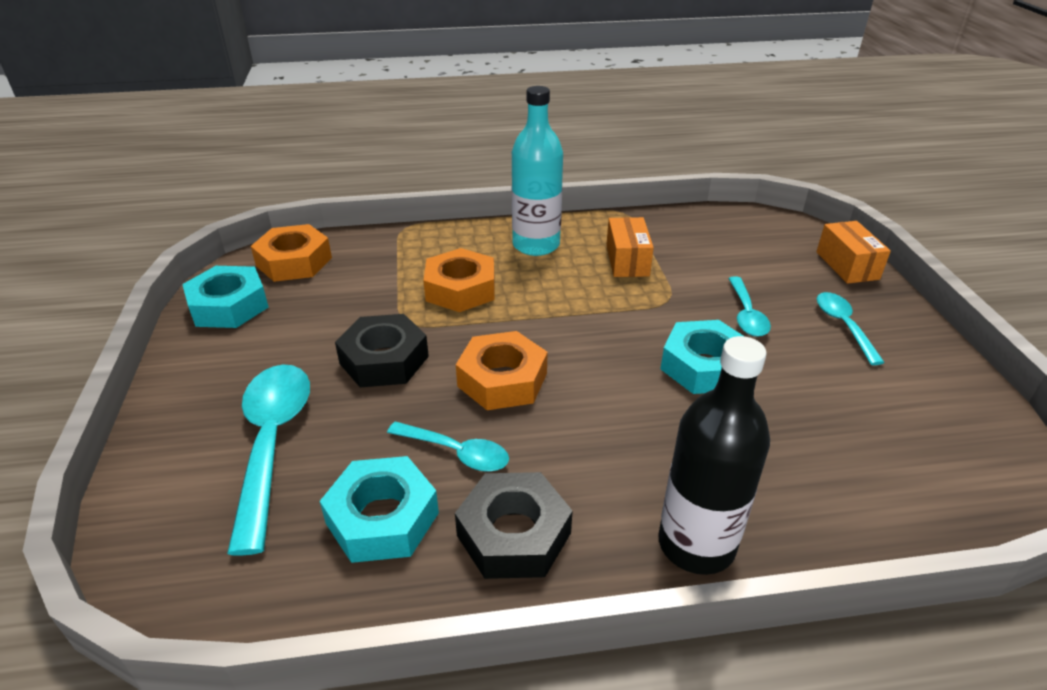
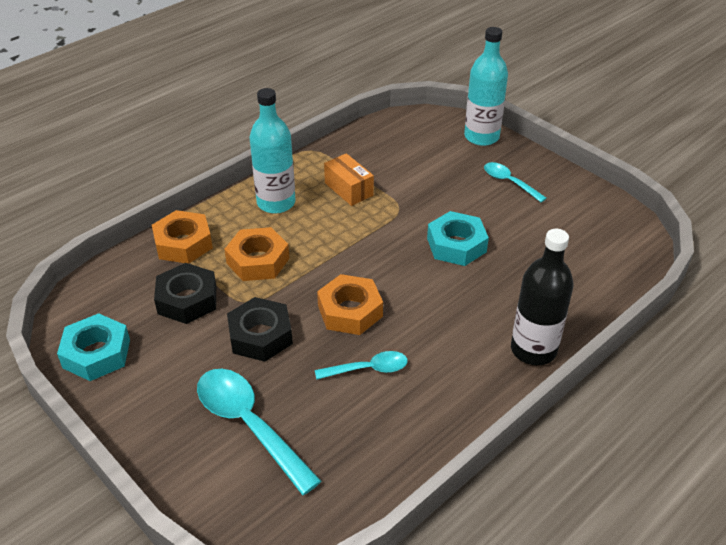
camera: 35 degrees left, 5 degrees up
(294, 261) = (105, 296): orange nut -> orange nut (183, 243)
(382, 518) = (365, 427): turquoise nut -> none
(514, 534) = (443, 395): black nut -> black nut (187, 300)
(746, 315) = (452, 198): turquoise spoon -> none
(847, 265) = (481, 137): orange box -> turquoise bottle

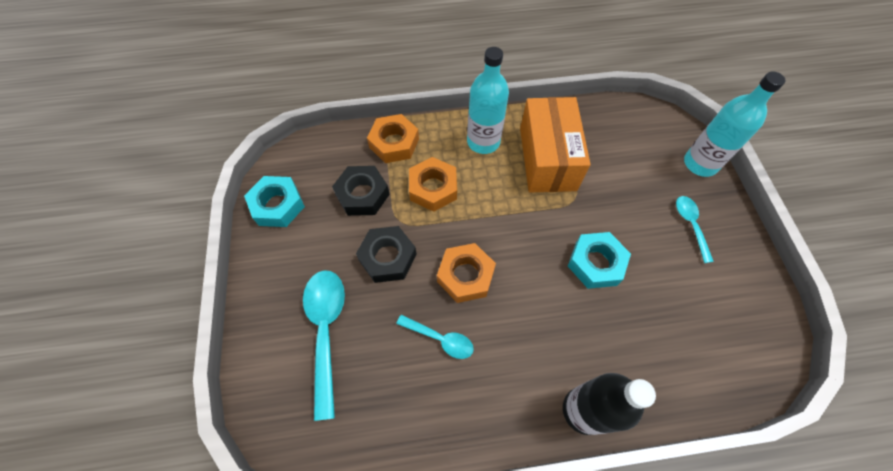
camera: 35 degrees right, 20 degrees up
(348, 189) = (547, 158): orange box -> orange box, size x1.92

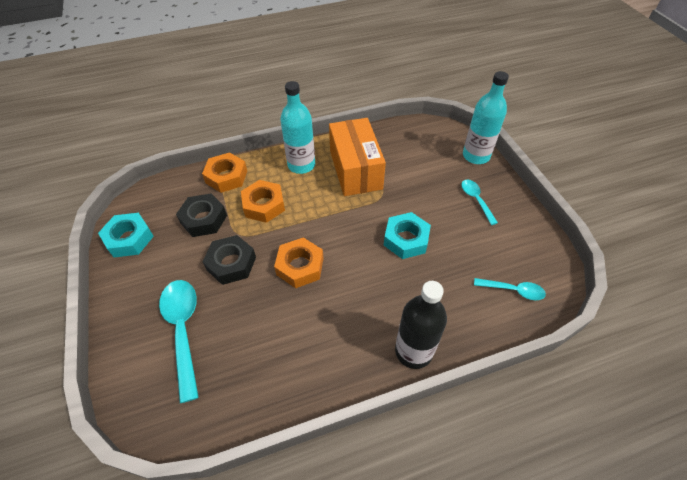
camera: 10 degrees left, 10 degrees down
(440, 339) = (285, 318): turquoise spoon -> turquoise spoon (513, 290)

